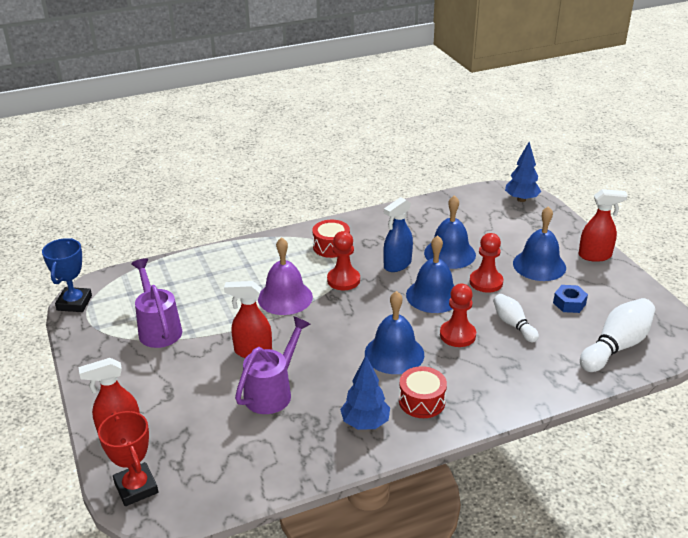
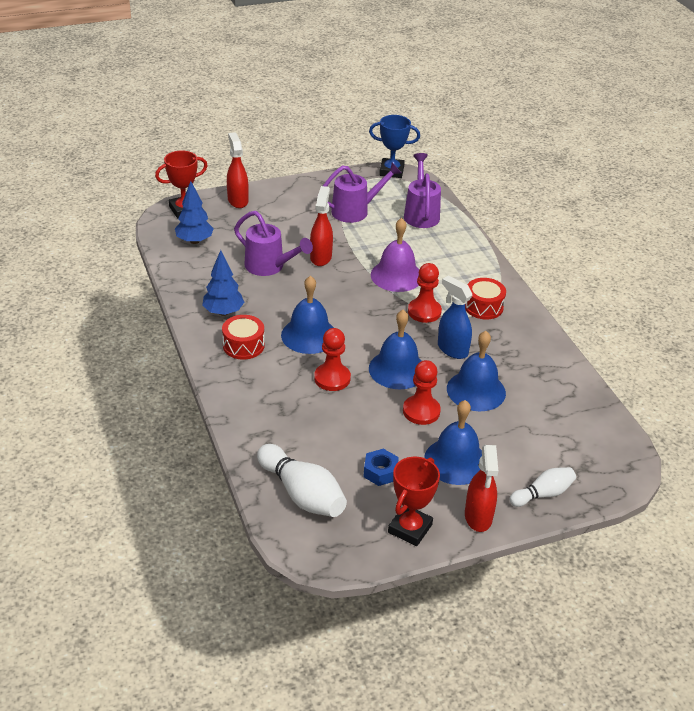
camera: 90 degrees right, 5 degrees up
(170, 282) = (421, 214): none -> purple watering can
(513, 324) = (346, 420): white bowling pin -> white bowling pin (543, 494)
(521, 199) = (608, 472): blue tree -> blue tree (194, 241)
(624, 288) = (410, 528): none -> red trophy

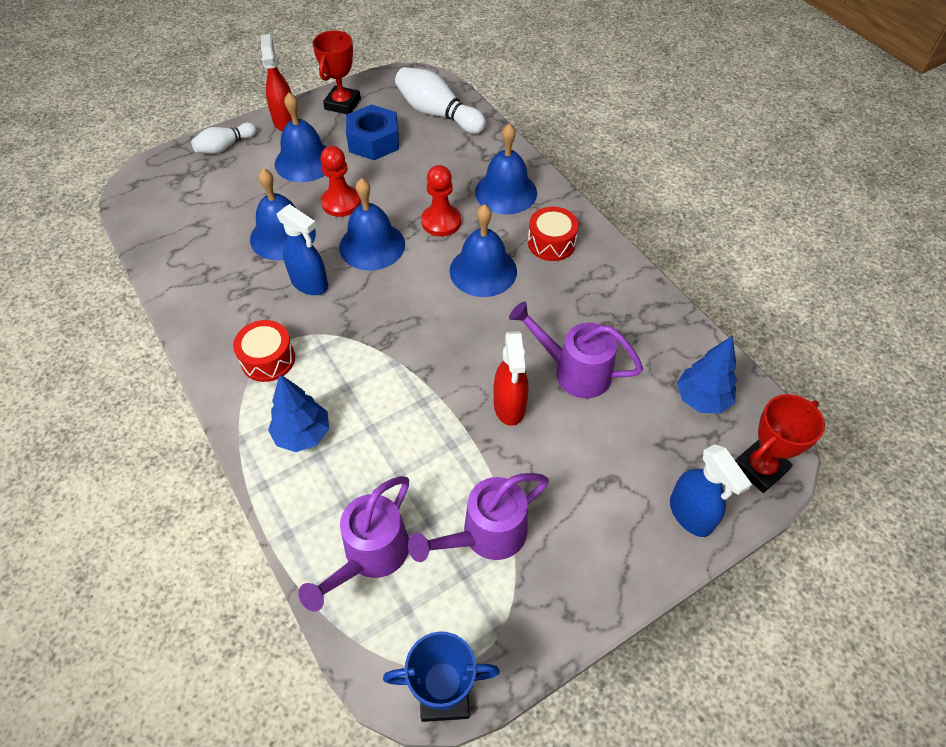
camera: 170 degrees right, 15 degrees up
(223, 312) = (596, 283): blue tree -> blue tree (303, 434)
(237, 200) = (691, 515): red spray bottle -> blue spray bottle
(263, 394) = (506, 192): none -> blue bell
(380, 472) = (374, 141): blue nut -> blue nut, size x1.67
(396, 275) = (393, 393): purple bell -> none
(421, 214) = (370, 556): purple watering can -> purple watering can turned 45 degrees clockwise
(424, 312) = (348, 334): red pawn -> none

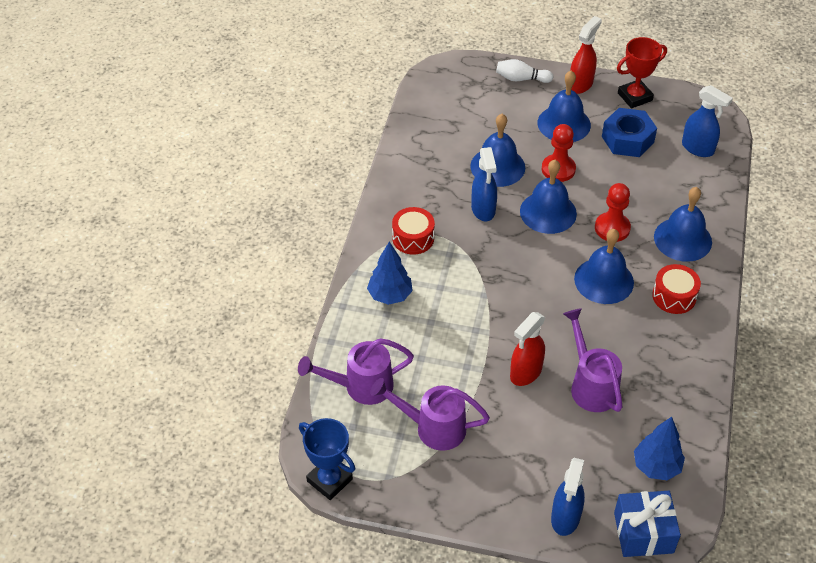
camera: 45 degrees right, 5 degrees down
(437, 114) = (698, 148): white bowling pin -> blue spray bottle
(759, 468) = (643, 532): red trophy -> blue gift

